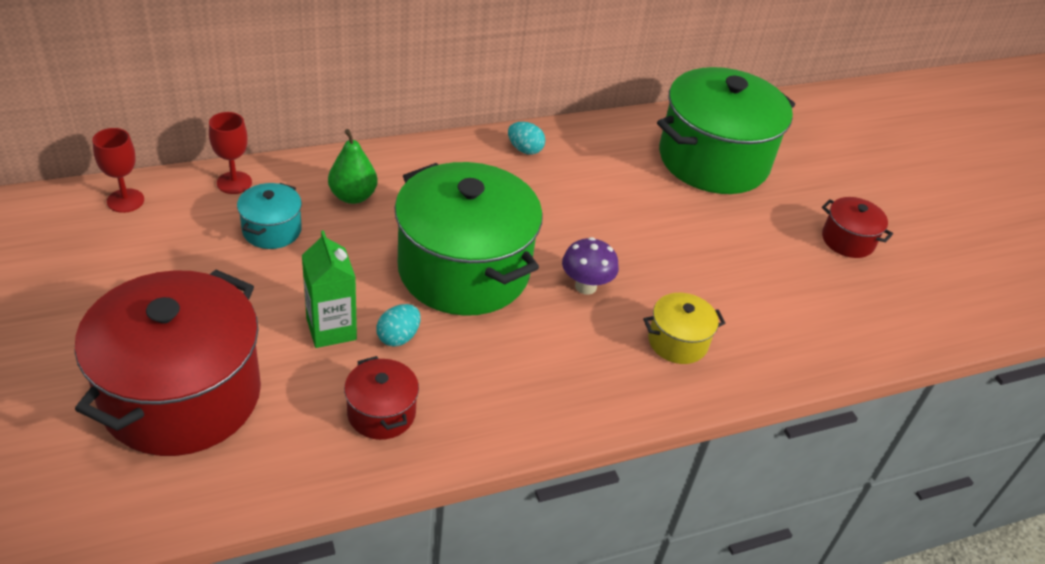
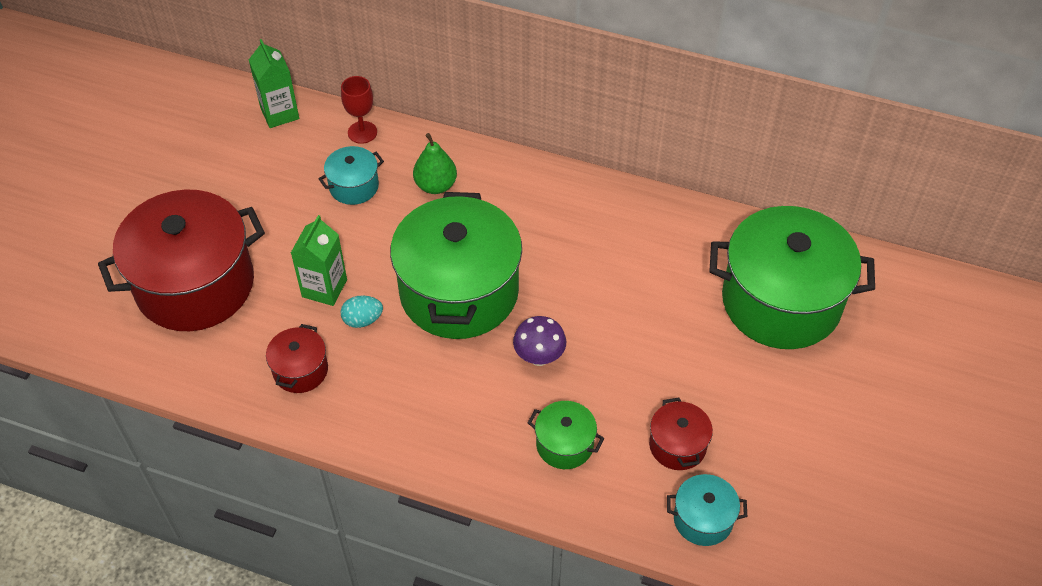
camera: 45 degrees right, 10 degrees up
(125, 200) = (279, 113): red goblet -> green carton
(525, 149) = (614, 208): turquoise egg -> none
(677, 342) = (564, 444): yellow pot -> green pot
(831, 337) = (703, 519): none -> turquoise pot
(847, 240) = (826, 446): red pot -> red pot (677, 445)

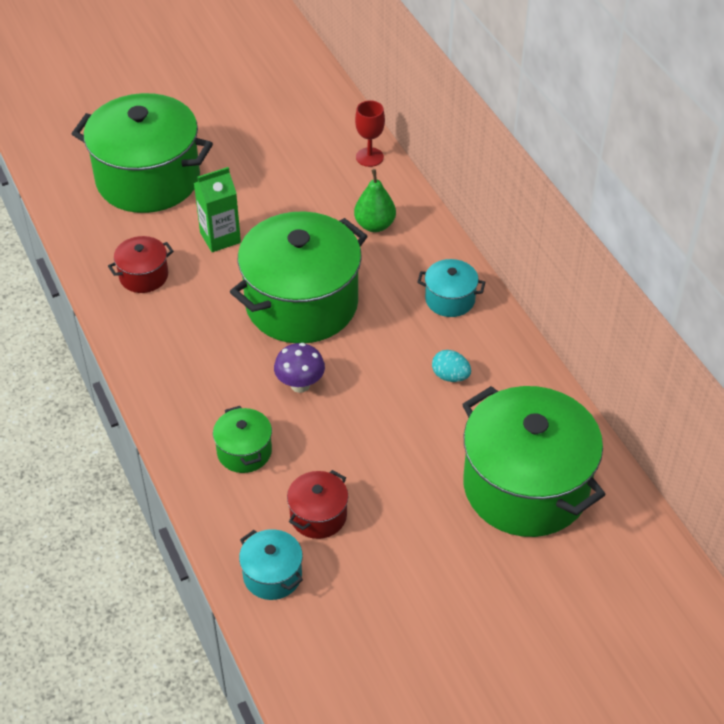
camera: 45 degrees right, 5 degrees down
(195, 284) = (148, 179): red pot -> green pot
(279, 113) = (331, 109): green carton -> none
(354, 186) = (319, 188): turquoise pot -> turquoise pot (450, 299)
(362, 320) = (218, 274): turquoise egg -> turquoise egg (450, 376)

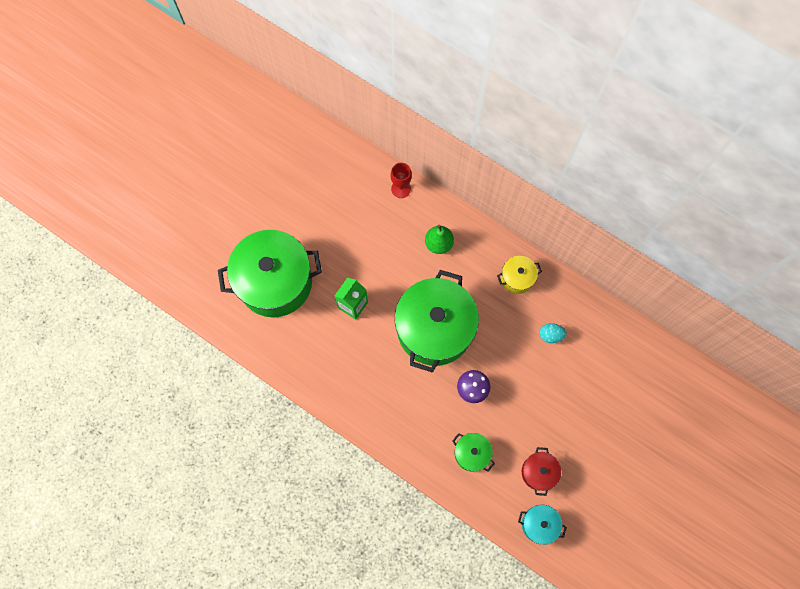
camera: 30 degrees left, 25 degrees up
(143, 276) = (327, 360): red pot -> none
(450, 299) = (517, 278): turquoise pot -> yellow pot
(526, 486) = (634, 388): green pot -> none

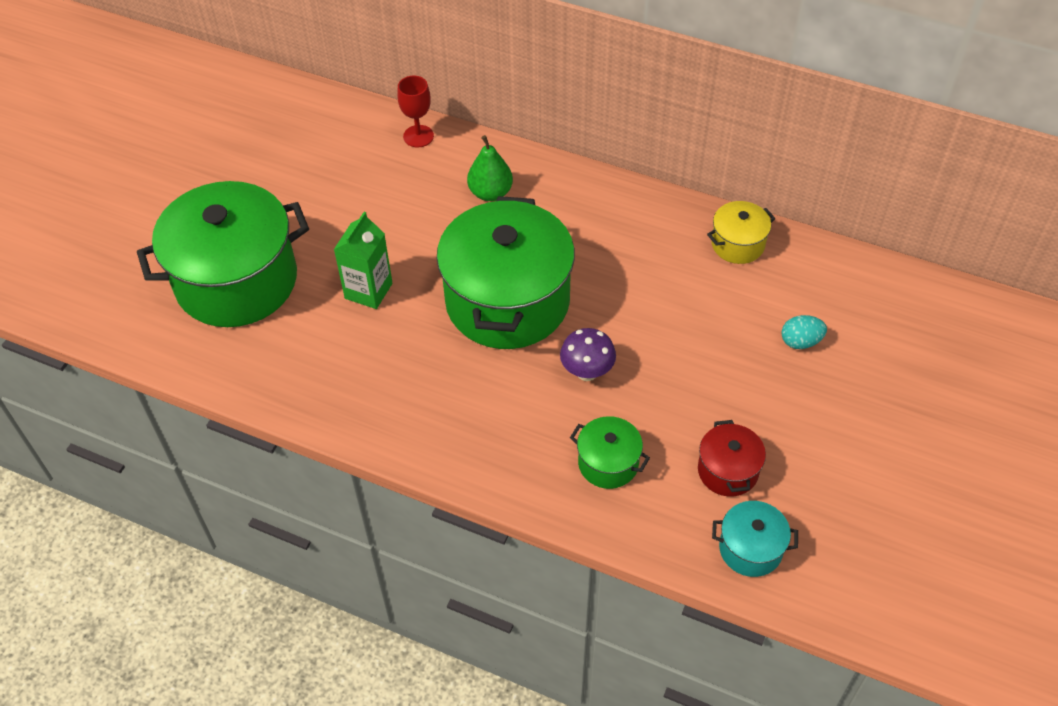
camera: 10 degrees left, 20 degrees down
(517, 278) = (622, 216): yellow pot -> yellow pot (737, 244)
(550, 335) = (694, 280): turquoise egg -> turquoise egg (800, 341)

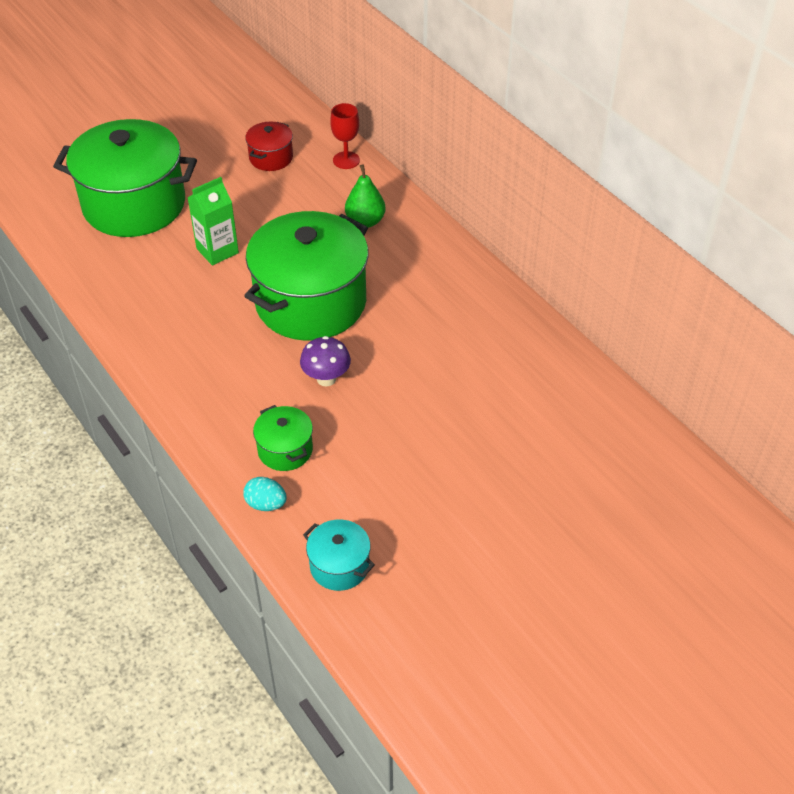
camera: 30 degrees right, 5 degrees down
(727, 471) = (372, 501): red pot -> red pot (271, 158)
(737, 244) = (529, 341): yellow pot -> none
(800, 341) = (517, 437): turquoise egg -> turquoise egg (266, 504)

